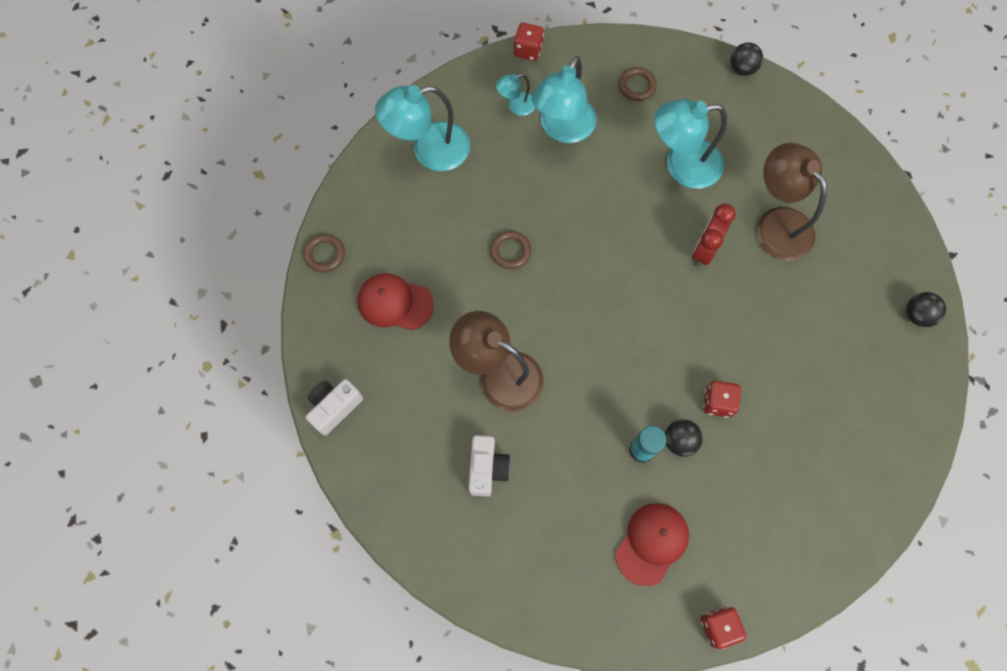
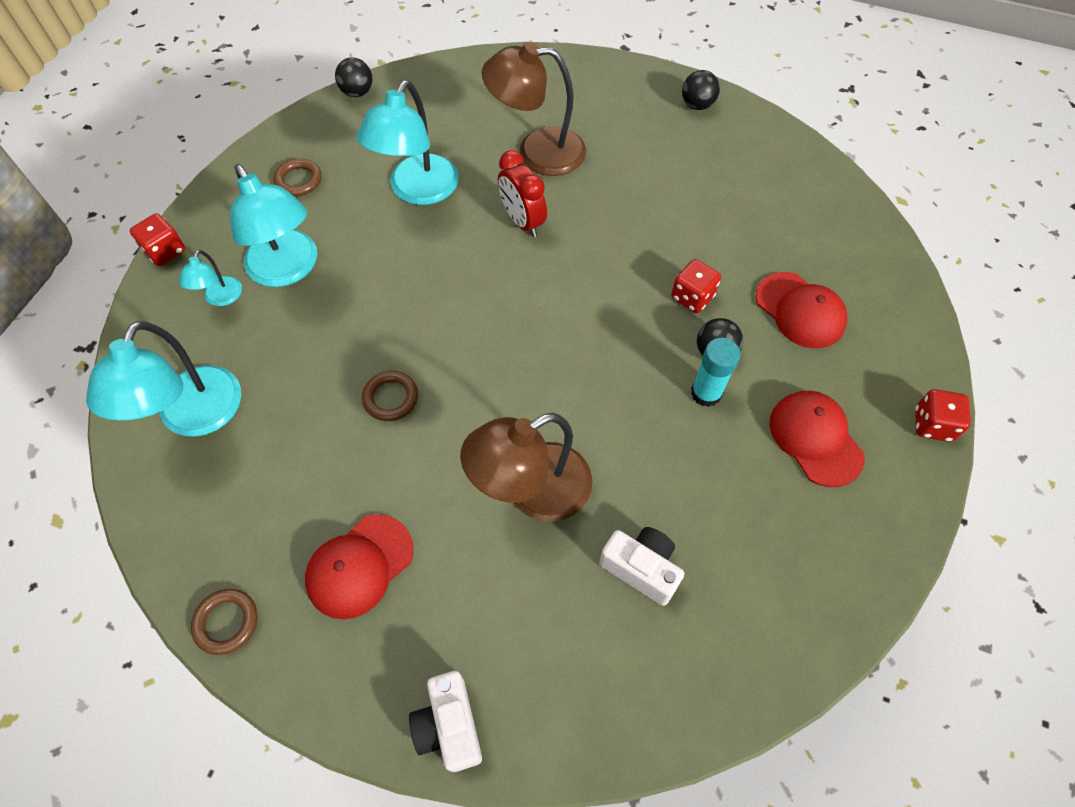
camera: 60 degrees left, 10 degrees down
(758, 487) = (800, 310): none -> red cap

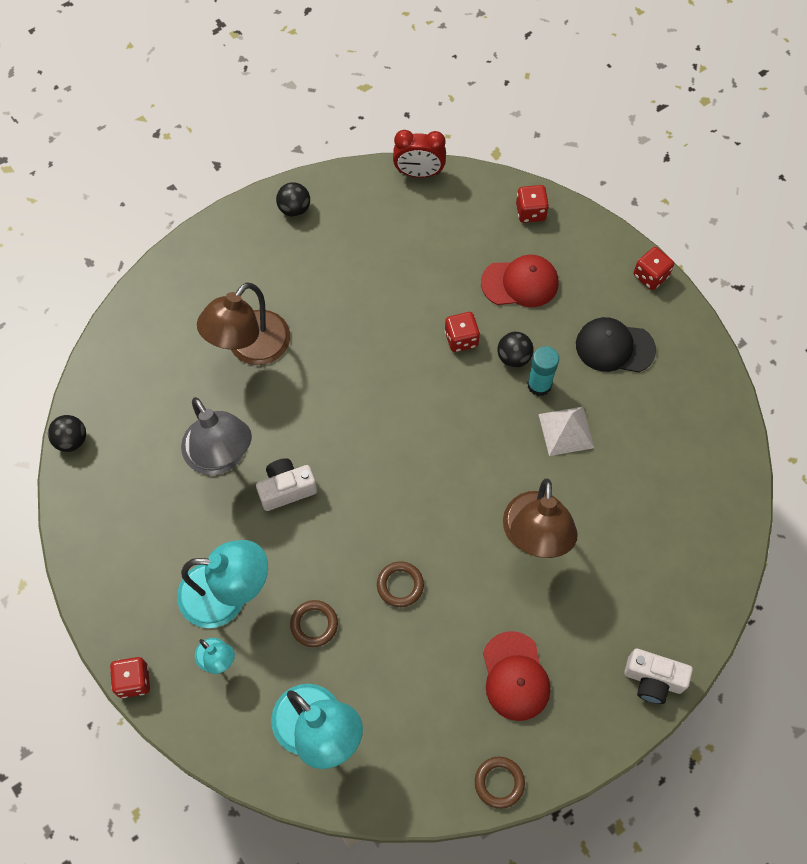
camera: 55 degrees left, 5 degrees up
(299, 180) = (137, 539): brown ring -> brown ring (314, 624)
(417, 191) = (221, 457): turquoise lamp -> grey lamp
(522, 221) = (310, 402): red clock -> red clock (419, 173)
(641, 568) = (629, 508): white camera -> white camera (286, 489)
(677, 449) = (566, 430): none -> white pyramid
(815, 438) = (614, 347): red cap -> black cap
(885, 274) = (530, 212): none -> red dice

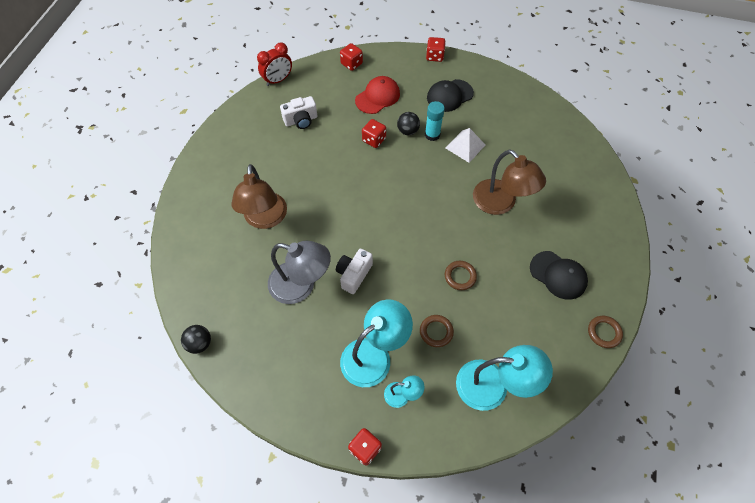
camera: 40 degrees left, 5 degrees down
(294, 209) = (225, 136): black ball -> none
(515, 676) = (558, 275): red cap -> black cap
(653, 680) = (617, 226): white camera -> white camera (301, 120)

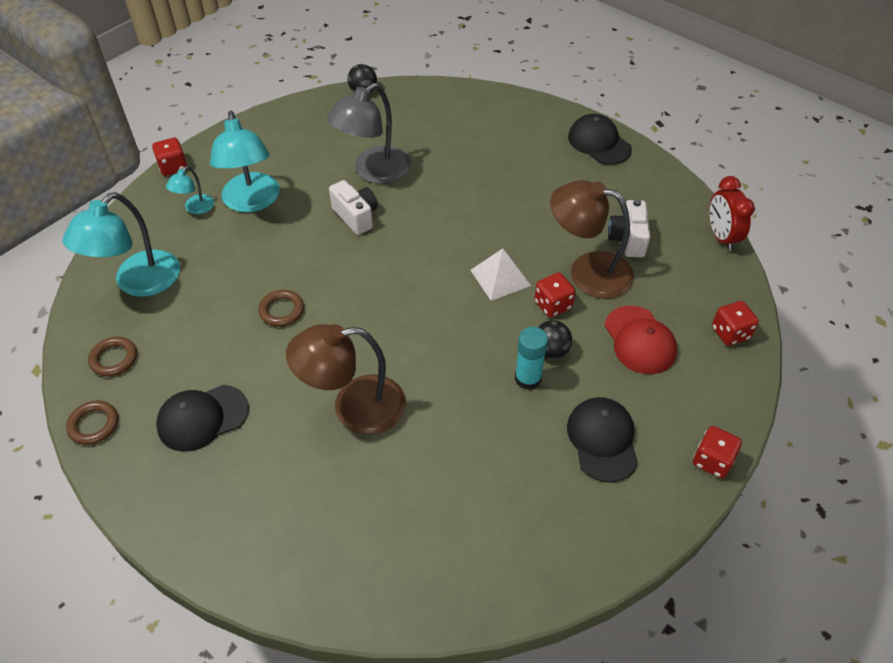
camera: 115 degrees right, 10 degrees down
(210, 159) = (599, 143): none -> black cap
(265, 219) = (480, 166): brown lamp -> brown lamp (587, 271)
(436, 332) = (234, 260): brown ring -> brown ring (114, 359)
(465, 146) = (483, 412): white pyramid -> white pyramid (500, 277)

